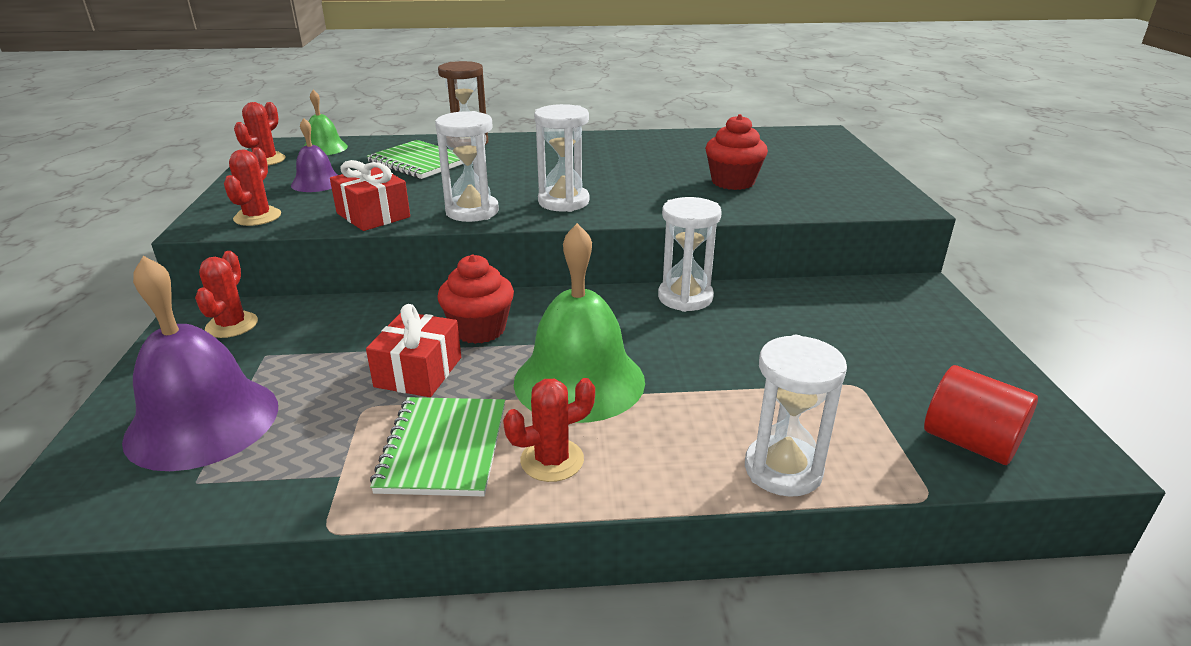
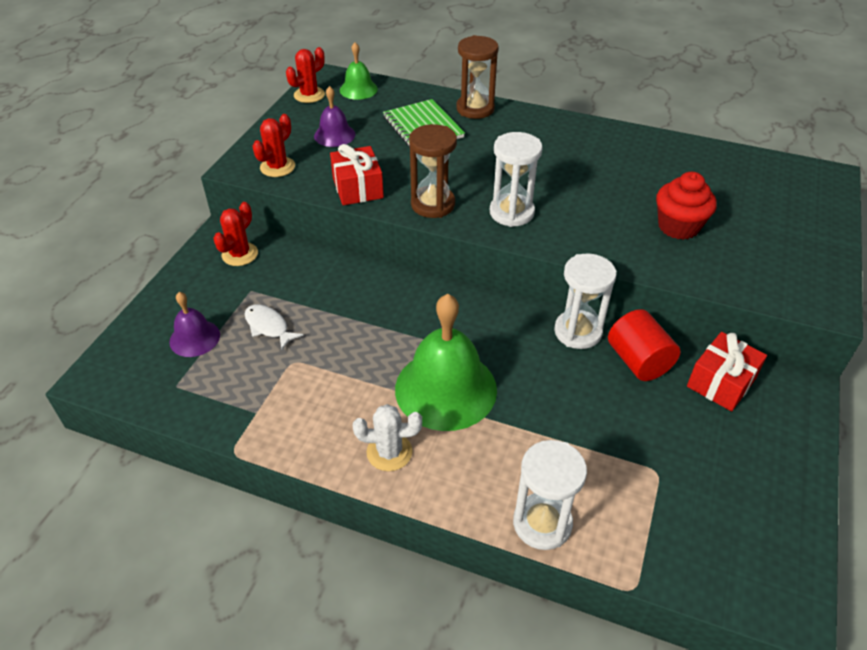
camera: 25 degrees right, 15 degrees up
(202, 422) = (194, 338): purple bell -> purple bell, size x0.52
(310, 383) = (268, 327): none -> white fish
(418, 372) = (340, 341): red gift -> red gift (721, 382)
(443, 448) = (326, 415): green notebook -> none
(472, 211) = (433, 204): white hourglass -> brown hourglass
(479, 329) = (401, 313): red cupcake -> none
(552, 460) = (389, 452): red cactus -> white cactus
(969, 442) = (706, 558): red cylinder -> red cylinder (638, 361)

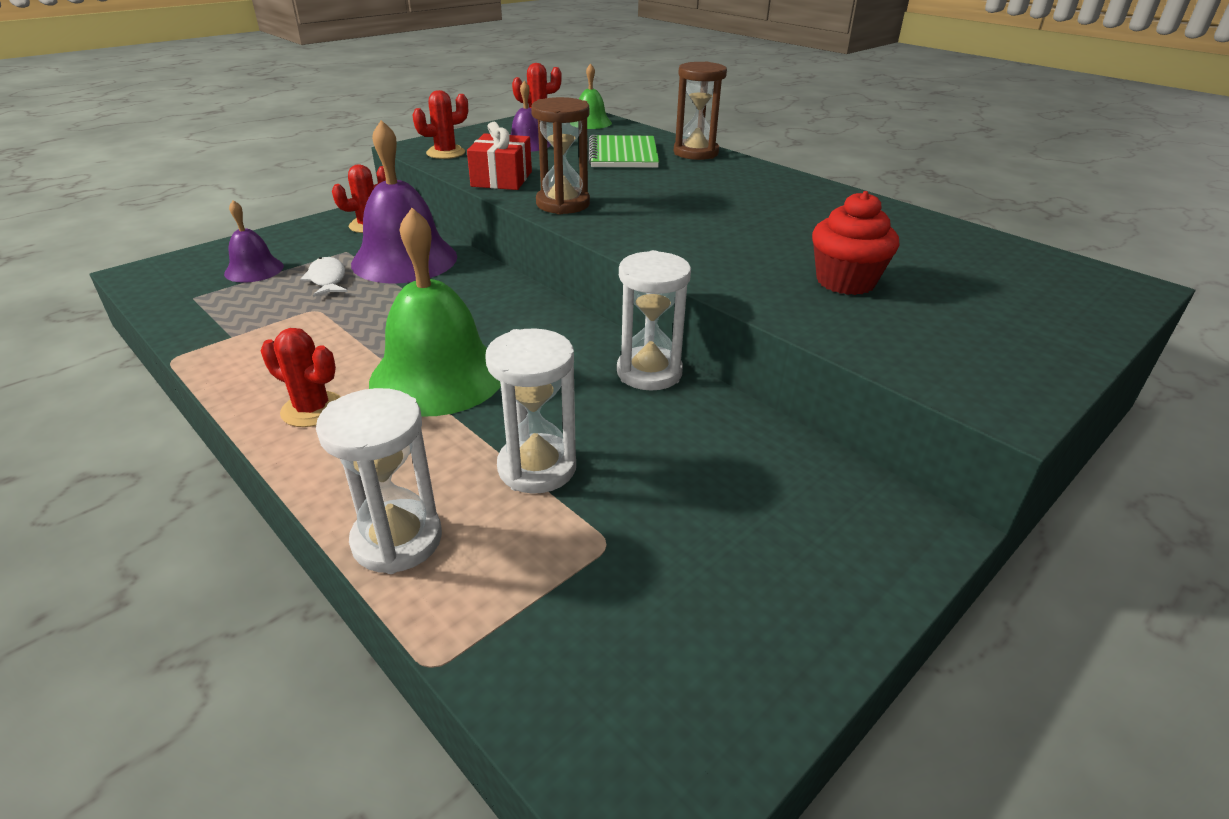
camera: 25 degrees right, 10 degrees down
(309, 284) = (404, 259): none -> purple bell
(389, 452) = (312, 409): white cactus -> red cactus
(511, 212) = (643, 227): white hourglass -> white hourglass (537, 467)
(638, 361) = (700, 421): red cylinder -> none
(721, 382) = (799, 479): red gift -> none

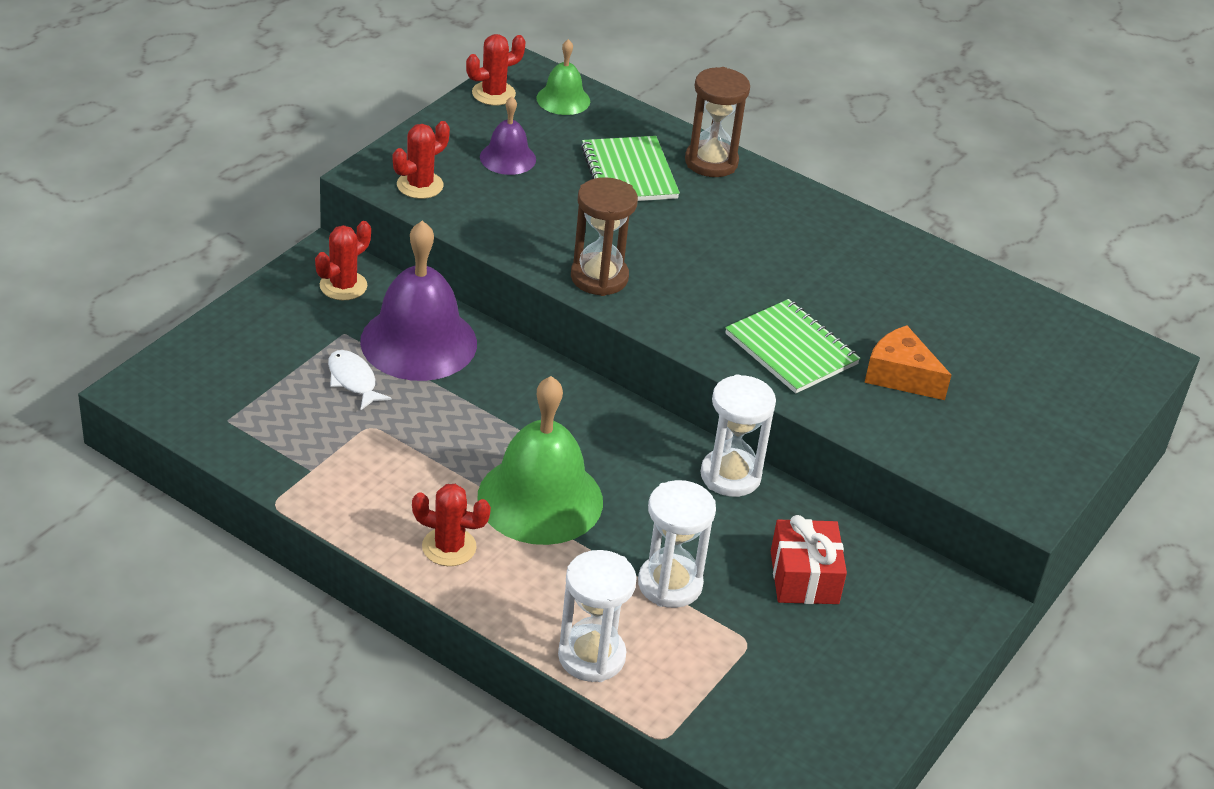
camera: 15 degrees left, 5 degrees up
(254, 269) = (262, 372): purple bell -> none
(501, 179) = (512, 235): red gift -> red gift (804, 577)
(730, 256) = (791, 349): none -> green notebook
(845, 281) = (900, 376): red cupcake -> orange cheese

